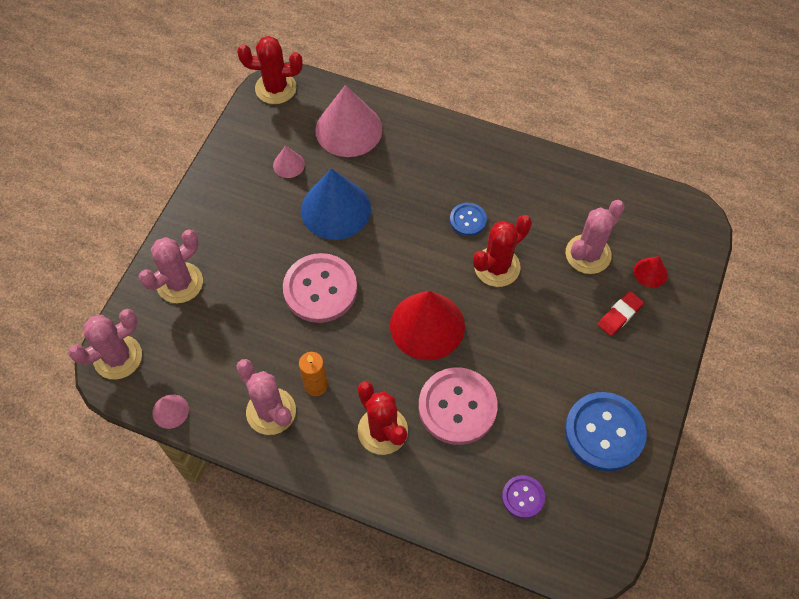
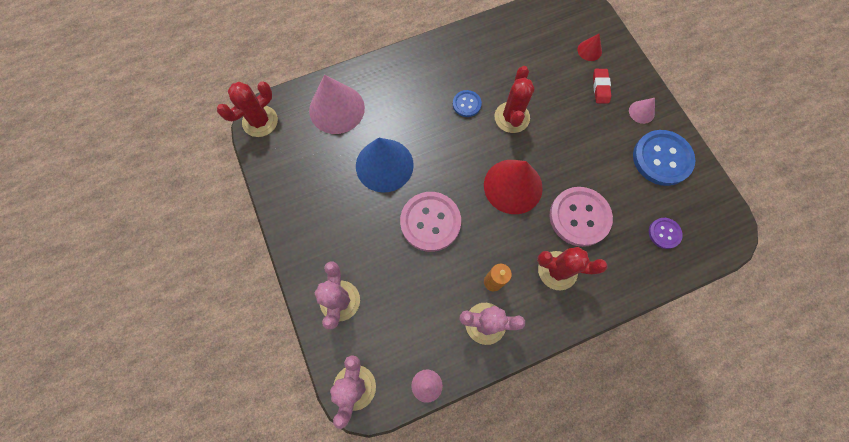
camera: 45 degrees left, 10 degrees up
(288, 164) = (324, 163): pink cone -> pink cone (641, 112)
(588, 254) = (549, 68): pink cactus -> none

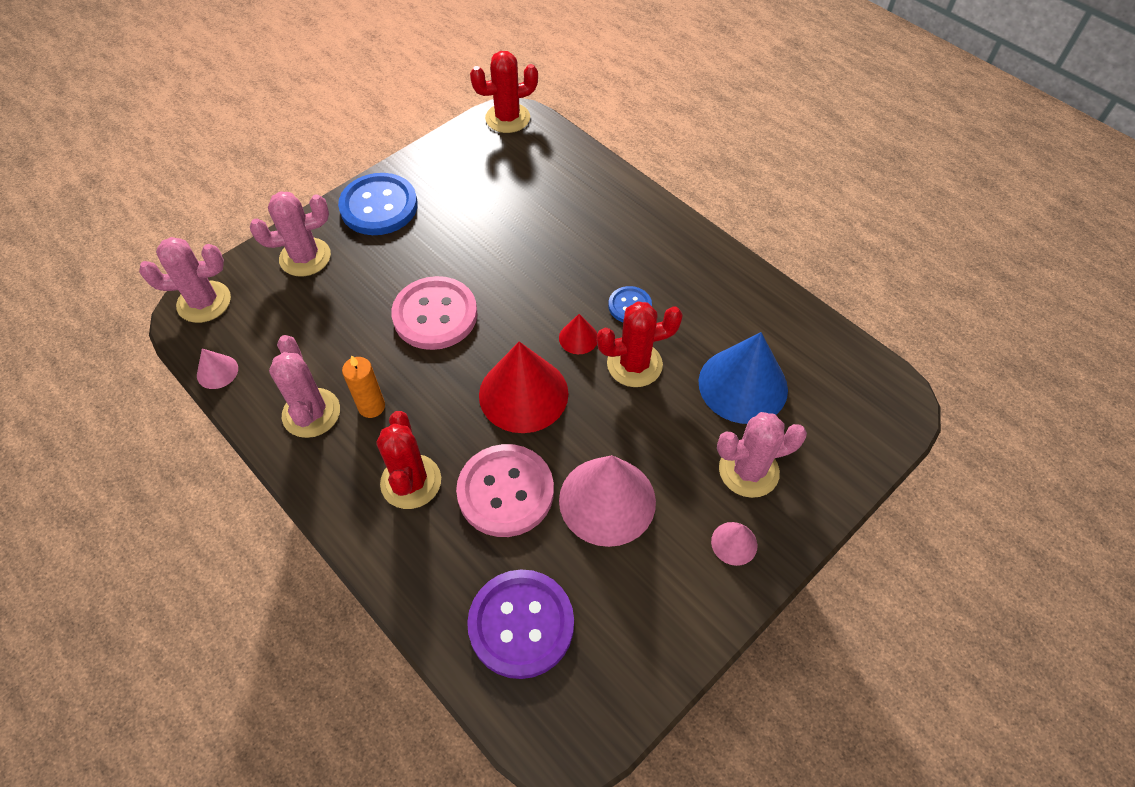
camera: 70 degrees right, 15 degrees down
(260, 121) = (507, 118): red cactus -> red cactus turned 45 degrees counterclockwise
(337, 109) = (556, 177): pink cone -> pink cone (607, 500)
(384, 165) = (498, 246): blue cone -> blue cone (743, 385)
(589, 50) = (811, 439): red cone -> red cone (578, 338)
(600, 88) = (748, 471): red eraser -> pink cactus
(661, 158) = (658, 594): blue button -> blue button (379, 206)
(664, 233) = (521, 624): purple button -> purple button, size x1.93

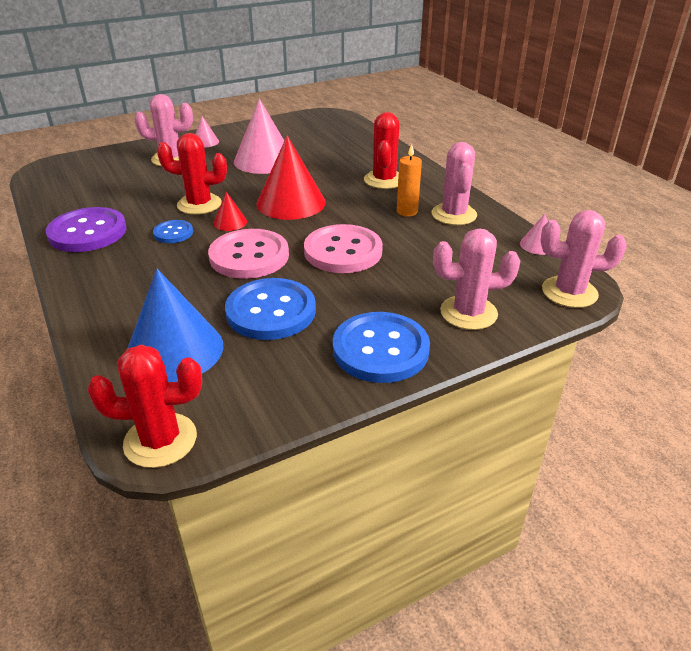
camera: 165 degrees left, 20 degrees down
(479, 225) = (271, 311): none -> blue button
(505, 491) = (324, 170): pink button -> pink button (249, 256)
(521, 624) = (335, 137): purple button -> purple button (87, 232)
(743, 385) = (134, 186): blue cone -> blue cone (174, 350)

